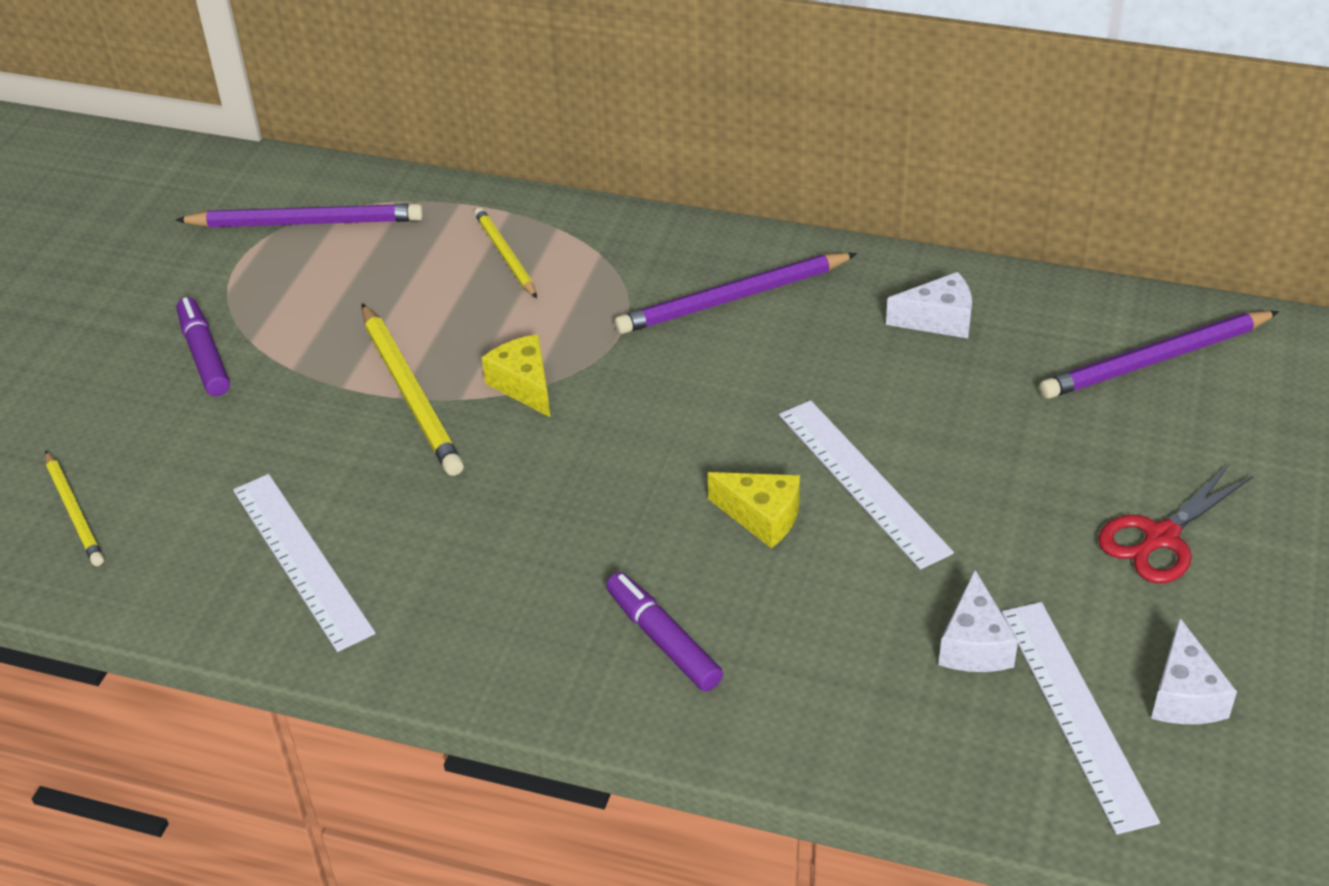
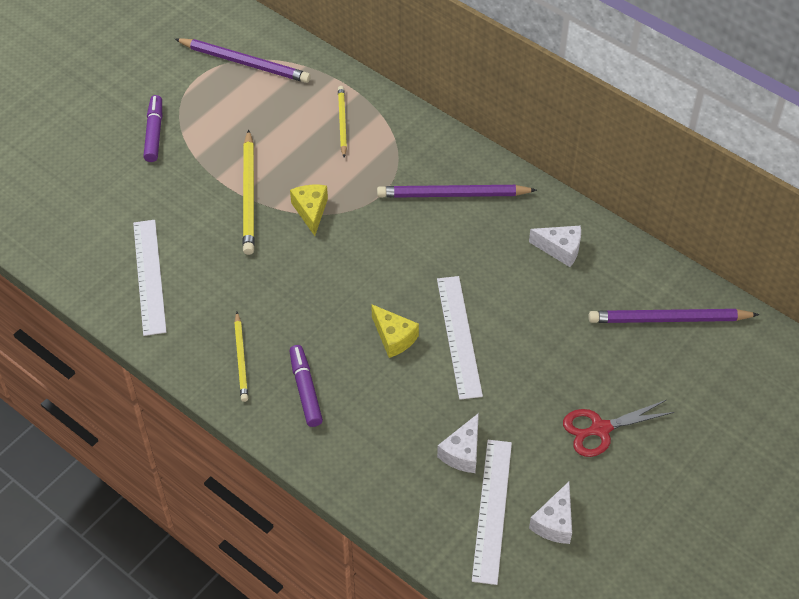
camera: 20 degrees right, 10 degrees up
(74, 511) = (51, 207): yellow pencil -> yellow pencil (241, 359)

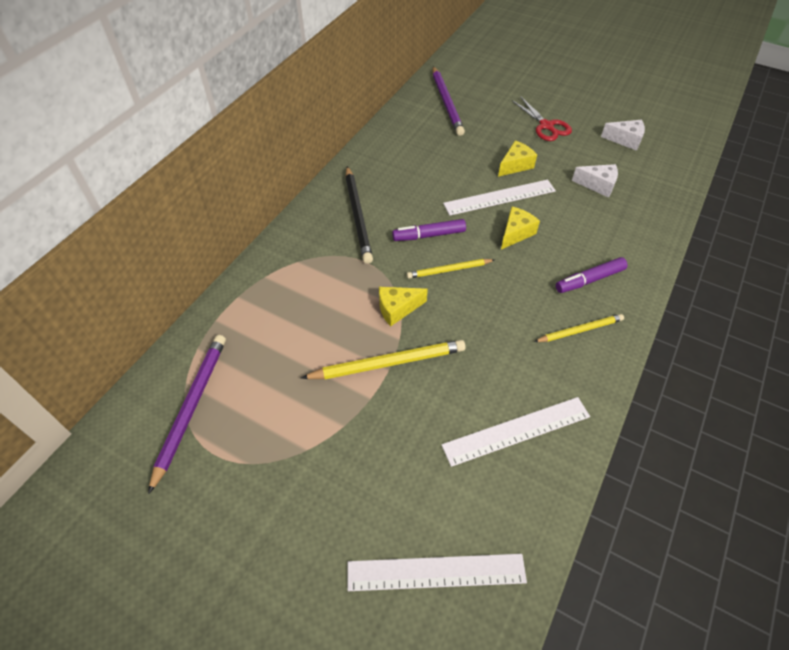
camera: 100 degrees left, 0 degrees up
(154, 133) = (311, 480): purple marker -> purple marker (429, 235)
(342, 122) = (279, 303): yellow pencil -> yellow pencil (449, 270)
(453, 195) = (358, 216): purple pencil -> black pencil
(492, 510) = (633, 167): white ruler -> white ruler (436, 572)
(517, 368) = (515, 165): none -> yellow cheese
(560, 249) = (400, 153): white cheese -> none

